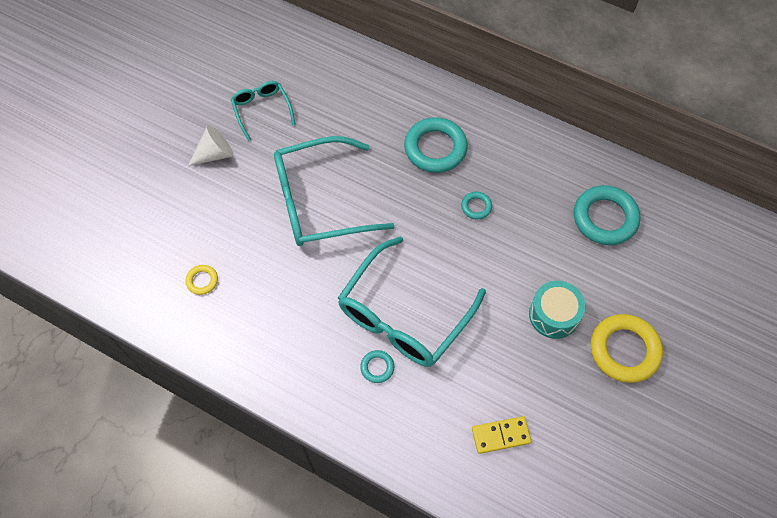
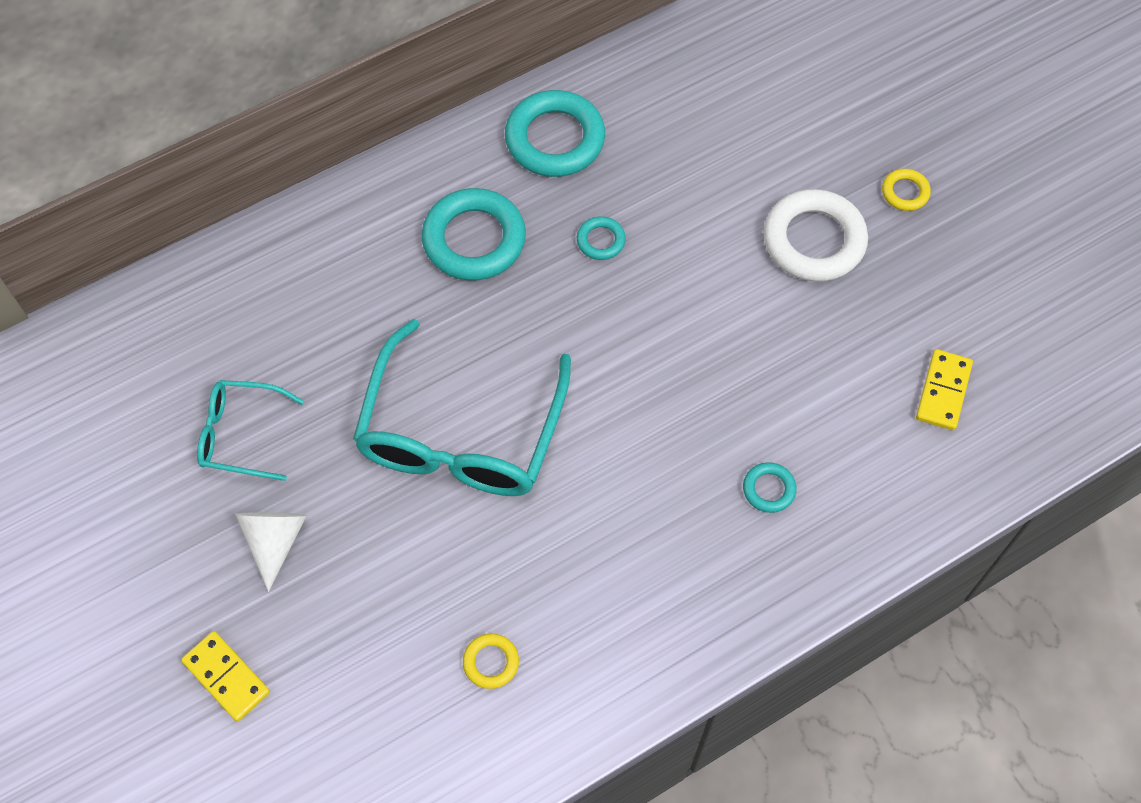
camera: 60 degrees left, 0 degrees up
(136, 173) = (226, 677): none -> yellow domino
(404, 315) = (710, 415): turquoise glasses -> none
(553, 315) = (814, 240): turquoise drum -> white ring
(605, 218) = (712, 106): turquoise ring -> turquoise ring (555, 139)
(624, 350) = (905, 192): yellow ring -> yellow ring, size x0.47

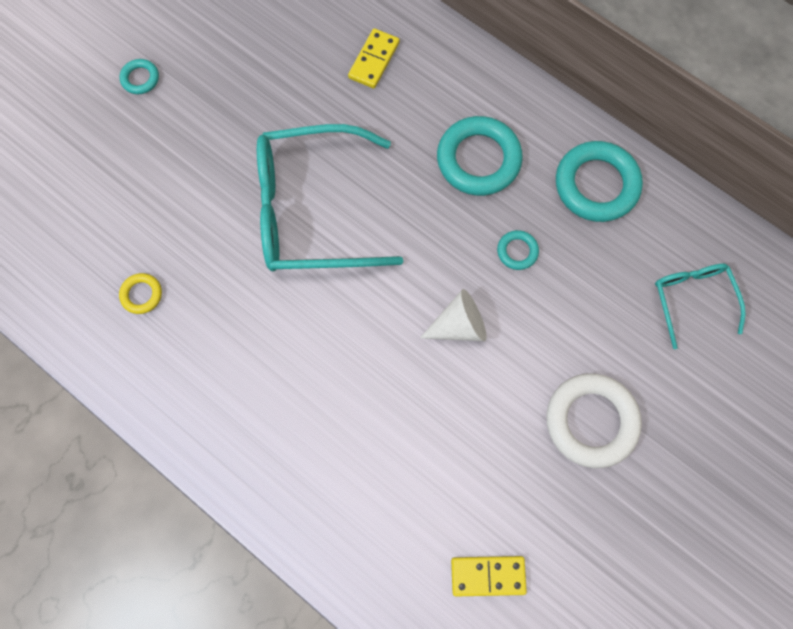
camera: 70 degrees right, 10 degrees up
(226, 677) = (84, 132): yellow domino -> yellow domino (374, 60)
(241, 434) = (260, 69): turquoise glasses -> turquoise glasses (692, 299)
(274, 541) = (189, 122): white cone -> white cone (459, 325)
(769, 489) = (344, 453): turquoise ring -> turquoise ring (140, 79)
(905, 192) = (676, 487): yellow ring -> none

